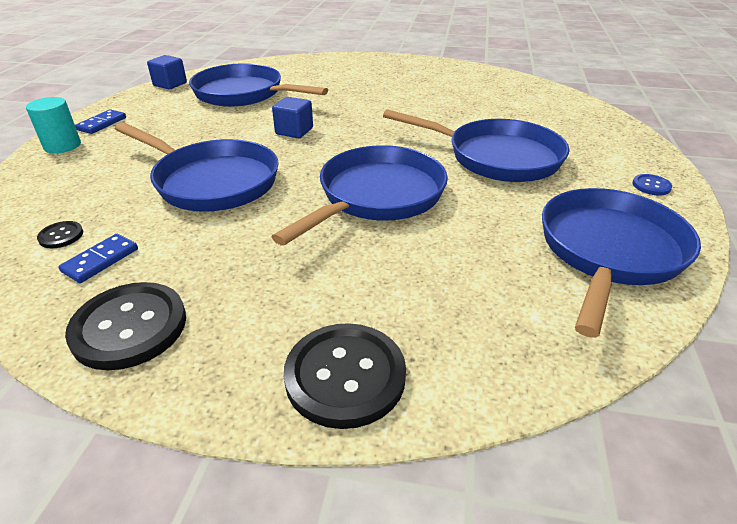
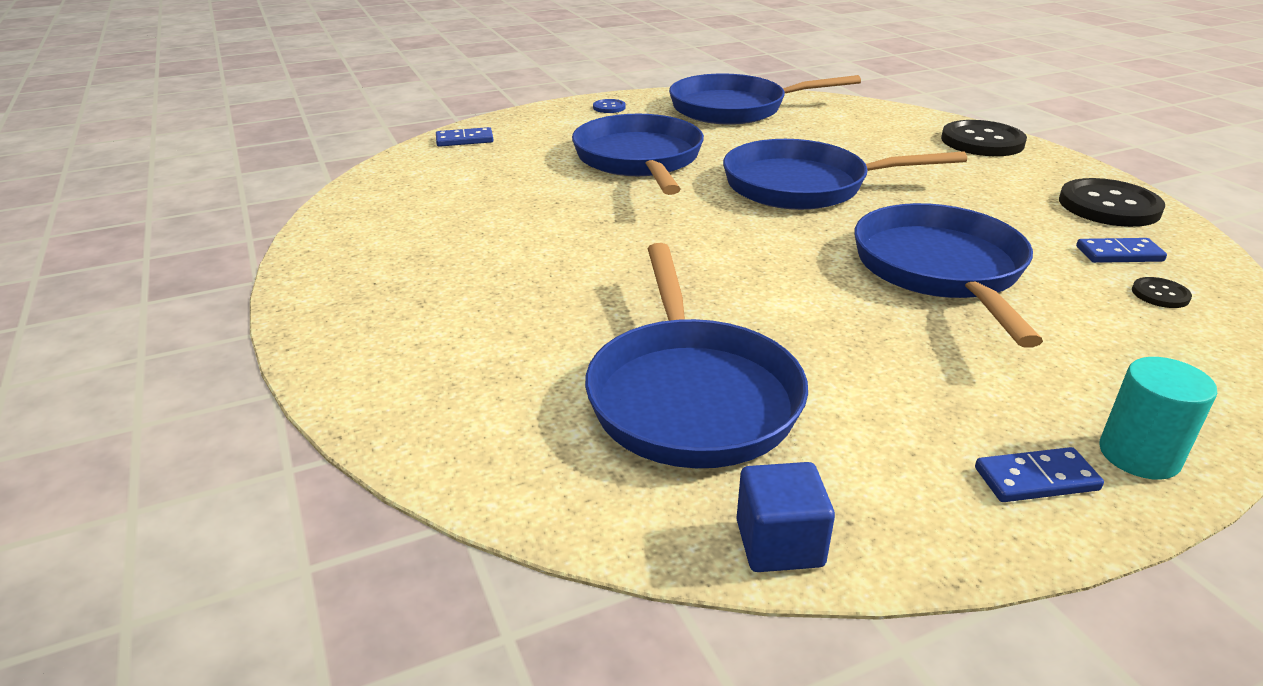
camera: 125 degrees left, 5 degrees down
(294, 131) = (751, 278): blue cube -> none
(593, 116) = (464, 140): none -> blue domino

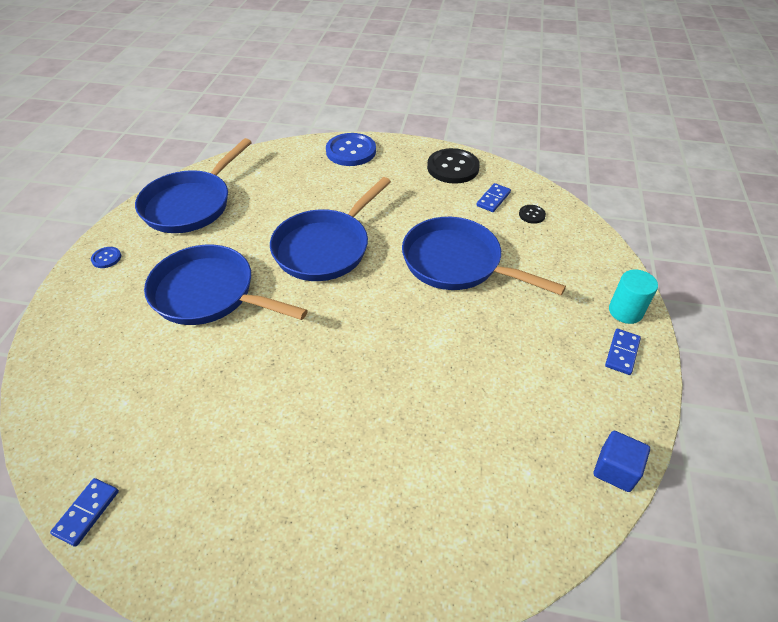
camera: 55 degrees left, 15 degrees up
(464, 140) = (53, 369): blue domino -> blue domino (86, 512)
(691, 396) = (490, 434): blue pan -> none
(982, 141) = (351, 151): black button -> blue button

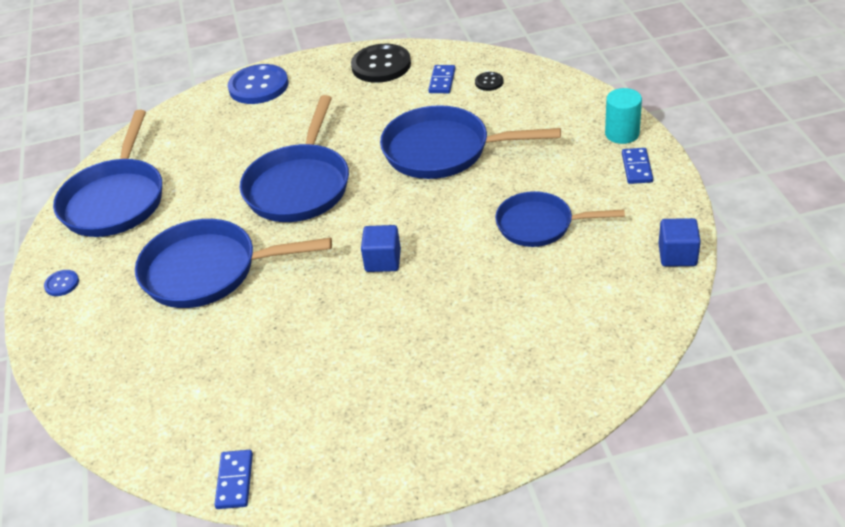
camera: 20 degrees left, 5 degrees down
(345, 347) = (383, 261): none -> blue cube
(499, 373) = (539, 225): none -> blue pan

